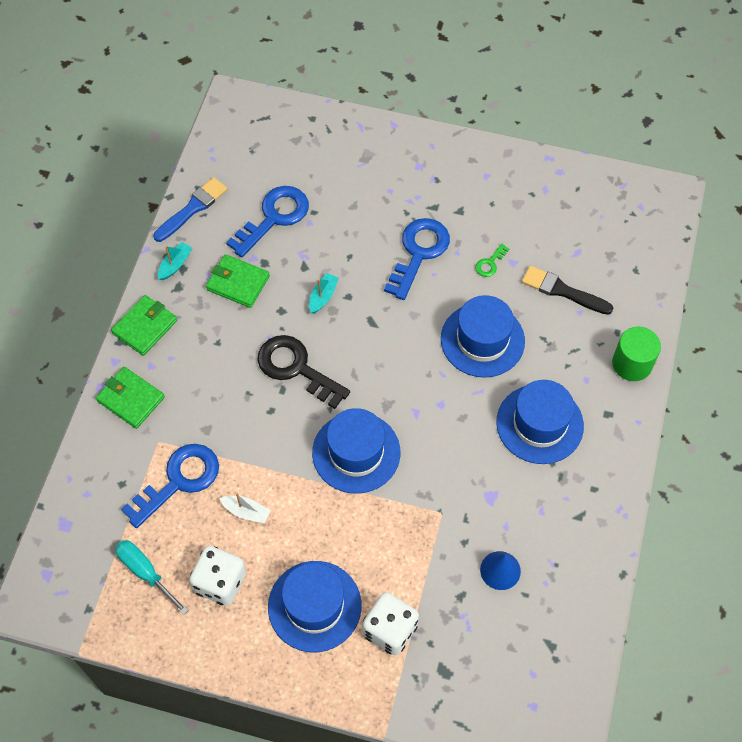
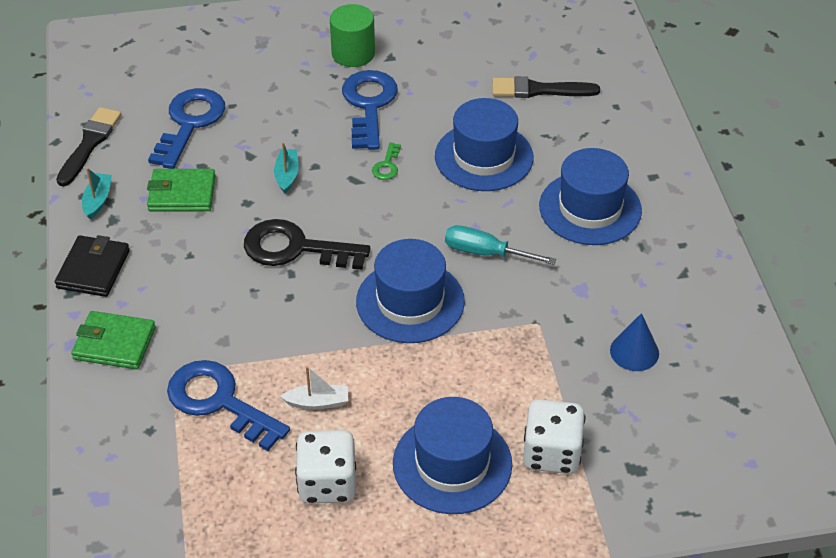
camera: 25 degrees left, 15 degrees down
(145, 327) = (93, 269): green wallet -> black wallet
(145, 572) = (230, 508): turquoise screwdriver -> turquoise screwdriver (485, 253)
(179, 481) = (219, 401): blue key -> blue key turned 75 degrees counterclockwise
(192, 208) = (89, 144): blue brush -> black brush
(490, 263) = (450, 91): green key -> green key (387, 165)
(632, 364) = (648, 127): green cylinder -> green cylinder (353, 53)

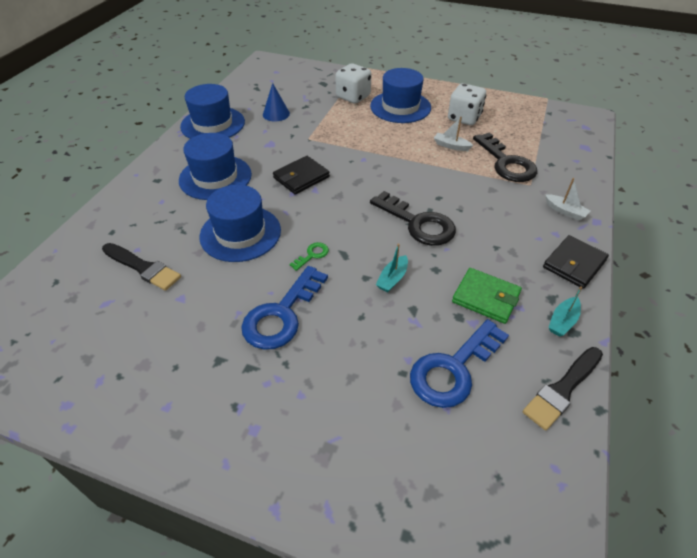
camera: 150 degrees left, 0 degrees up
(114, 343) = (565, 211): green wallet -> white boat
(219, 401) = (506, 163): blue key -> black key
(353, 53) = (247, 383): green cylinder -> none
(410, 301) = (367, 170): blue hat -> blue hat (213, 124)
(485, 253) = (301, 177): turquoise screwdriver -> black wallet

